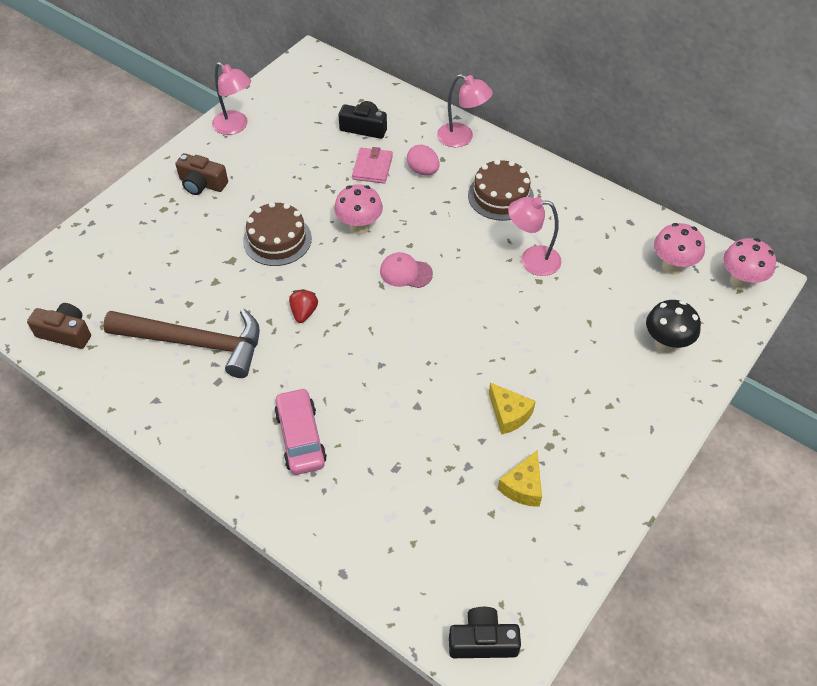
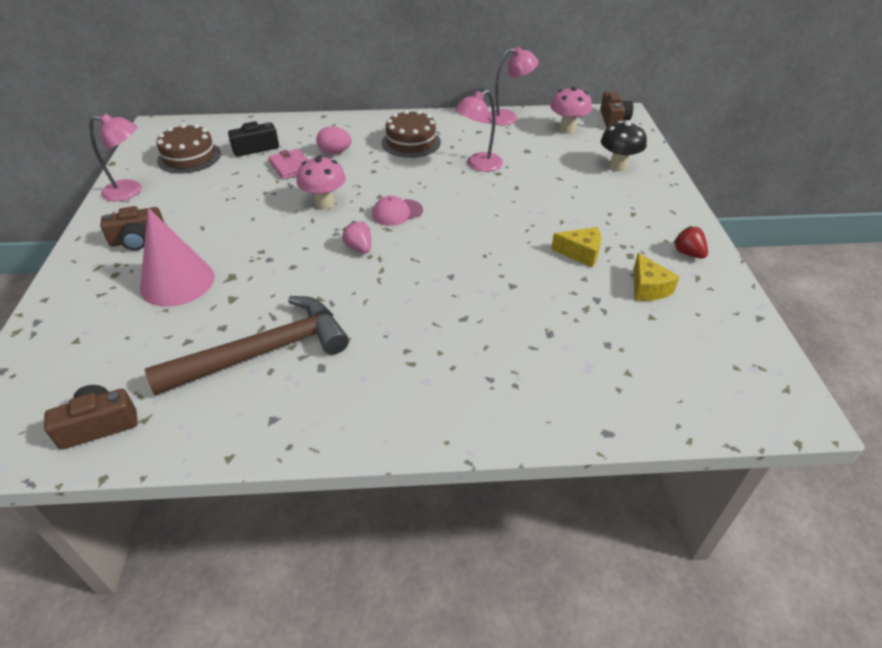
camera: 40 degrees left, 10 degrees down
(194, 242) = (177, 282): none -> pink cone
(277, 239) = (260, 243): brown cake -> brown cake (189, 157)
(301, 437) = (448, 361): pink car -> none
(304, 312) = (344, 277): red strawberry -> red strawberry (688, 253)
(341, 291) = (359, 248): none -> pink strawberry
(462, 138) = (342, 124): pink lamp -> pink lamp (508, 117)
(482, 641) = (760, 400): black camera -> none
(740, 282) = (613, 120): pink mushroom -> brown camera

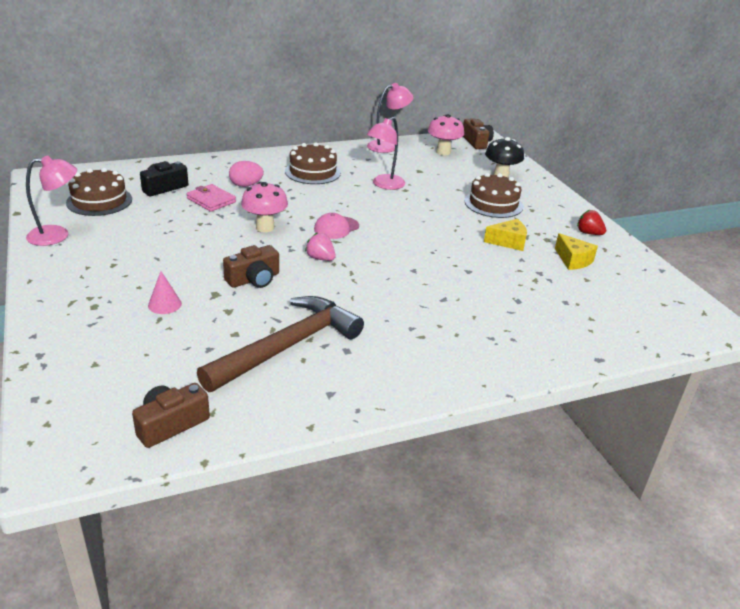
camera: 20 degrees left, 10 degrees down
(138, 240) = (98, 275): brown camera -> brown camera (254, 279)
(177, 282) = (164, 304): pink cone -> pink cone, size x0.46
(590, 201) = (493, 204): none -> brown cake

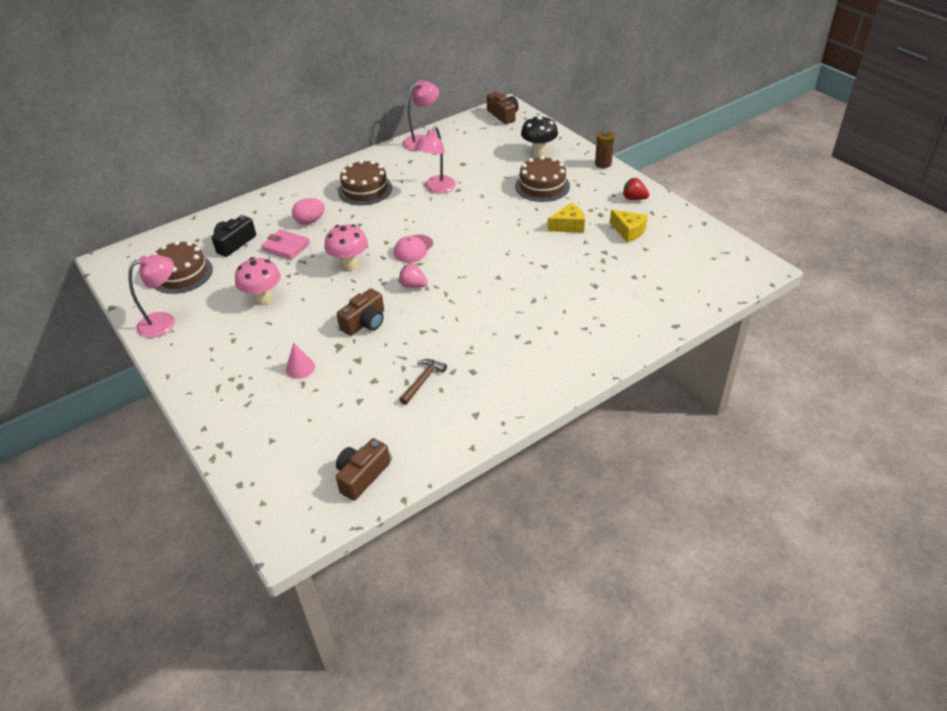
camera: 10 degrees left, 10 degrees up
(287, 346) = (423, 381): brown hammer -> brown hammer, size x0.42
(443, 152) = (476, 135): pink mushroom -> pink mushroom (263, 299)
(565, 198) = (603, 164): none -> brown battery

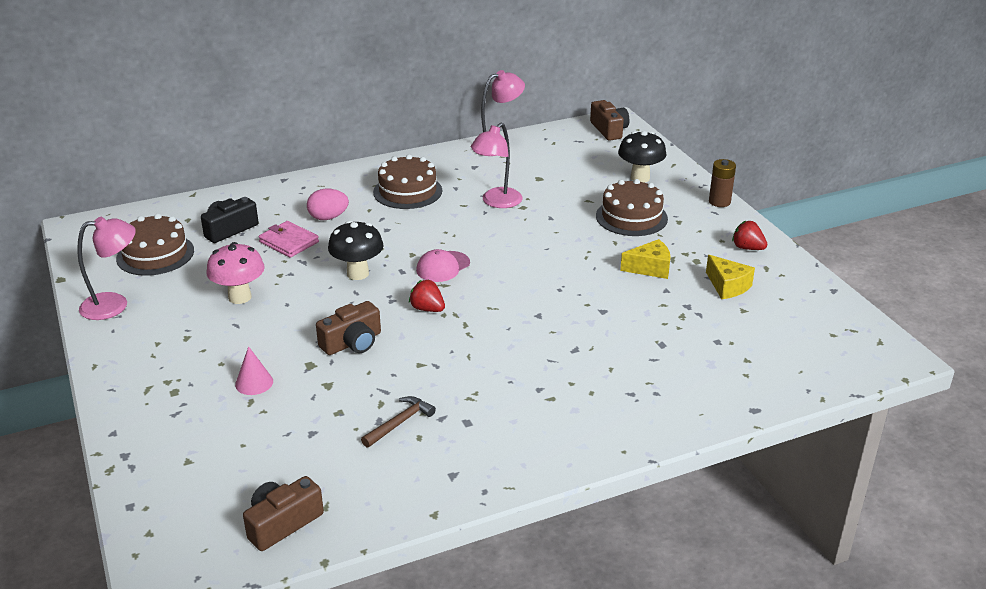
camera: 10 degrees right, 10 degrees down
(349, 265) = (358, 273): pink mushroom -> black mushroom
(413, 285) = (427, 309): pink strawberry -> red strawberry

